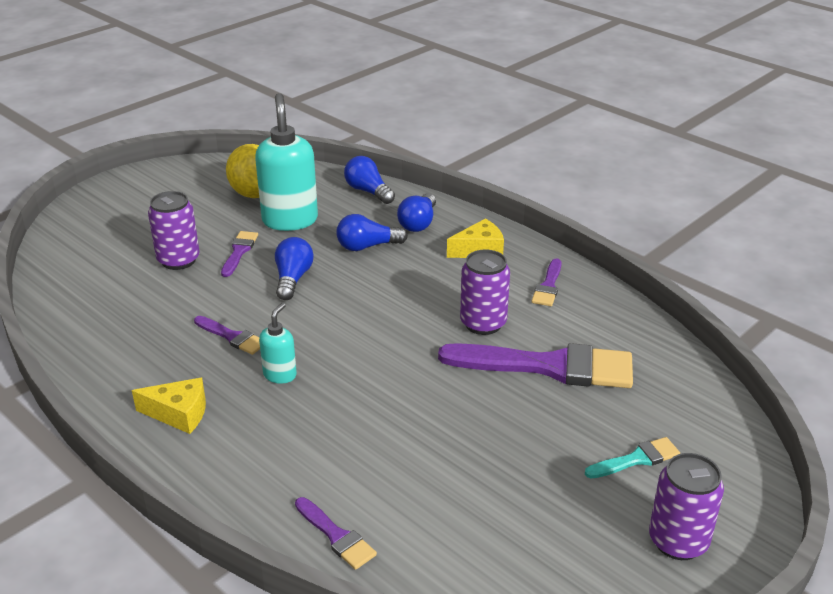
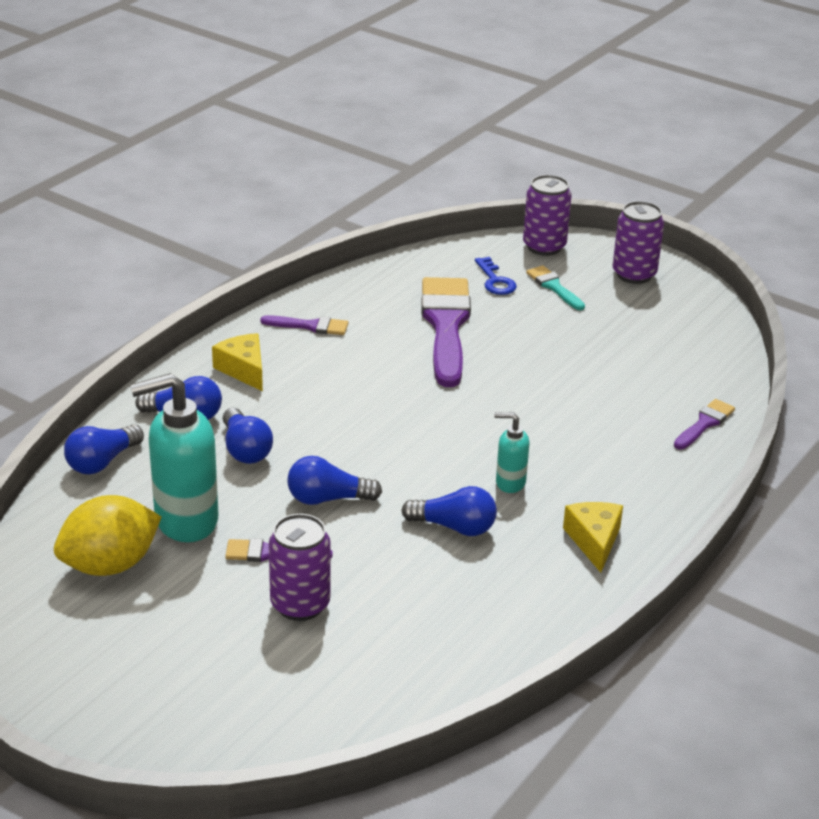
camera: 100 degrees left, 0 degrees up
(232, 337) = (454, 527): purple brush -> blue light bulb
(483, 323) = (386, 363): purple can -> purple can (544, 246)
(645, 413) = (495, 281): none -> blue key

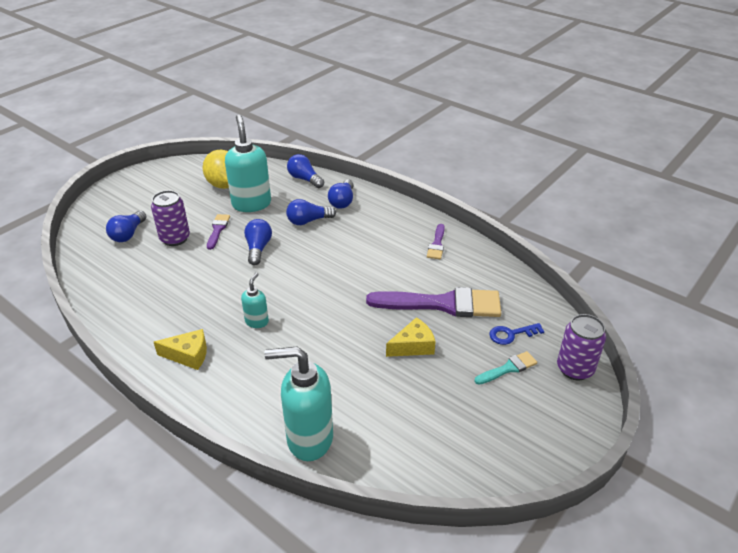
camera: 95 degrees right, 5 degrees up
(243, 369) = (387, 220): yellow cheese -> yellow cheese (413, 346)
(454, 527) = (220, 295): blue light bulb -> blue light bulb (128, 234)
(634, 274) = (541, 426): purple can -> none
(704, 424) = (309, 439): purple brush -> turquoise soap dispenser

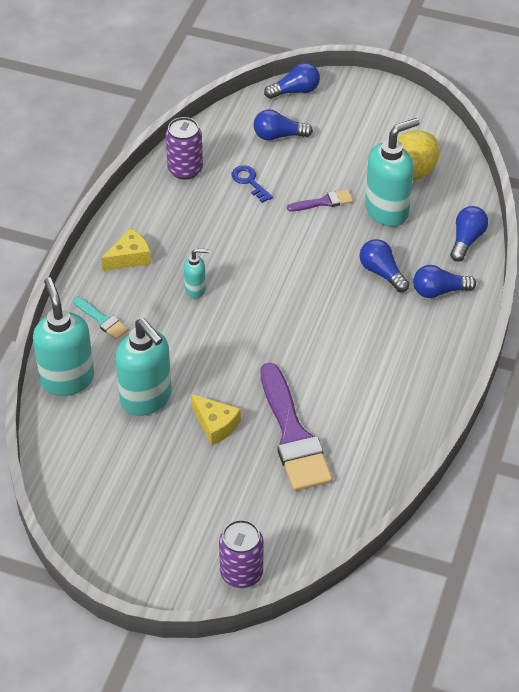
camera: 70 degrees right, 10 degrees up
(175, 238) = (290, 174): purple can -> purple can (185, 169)
(188, 355) = (130, 258): yellow cheese -> yellow cheese turned 105 degrees counterclockwise
(258, 248) = (309, 248): blue light bulb -> blue light bulb (295, 91)
(363, 384) = (146, 399): none -> turquoise soap dispenser
(437, 244) = (400, 405): purple brush -> none
(508, 368) = (217, 513): turquoise brush -> turquoise brush (102, 320)
(511, 334) = (271, 507): blue key -> blue key (249, 182)

